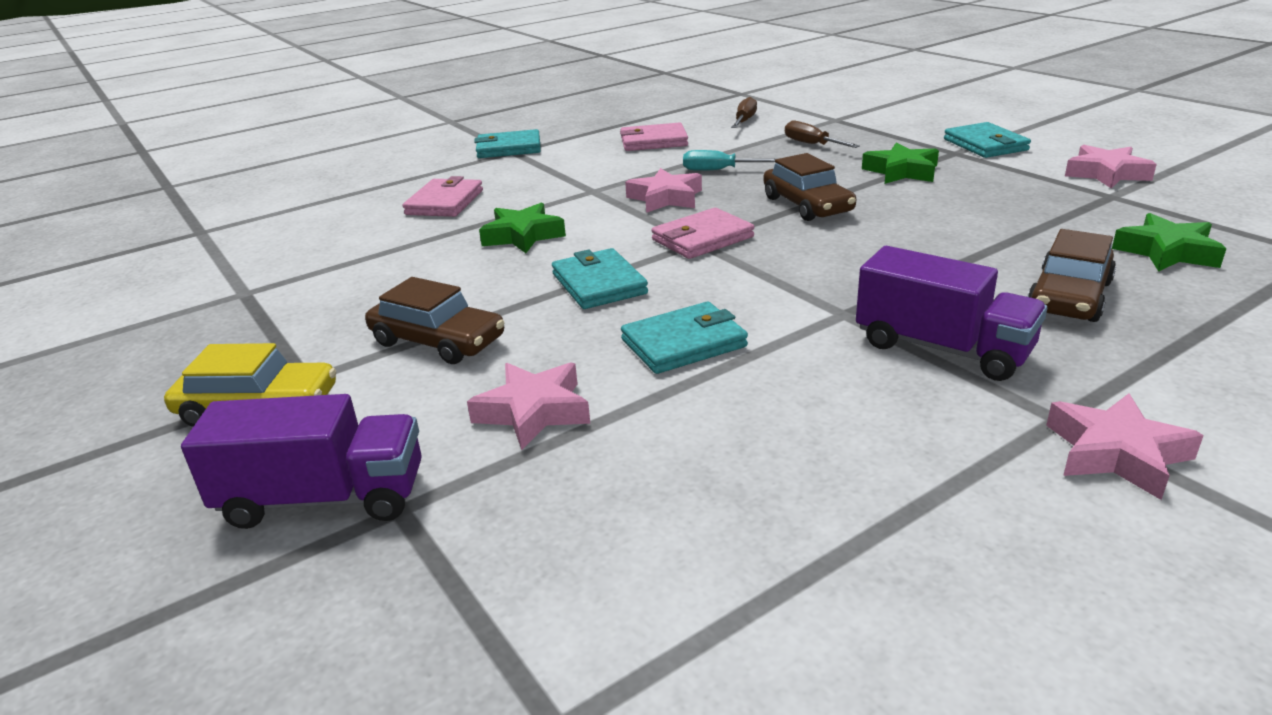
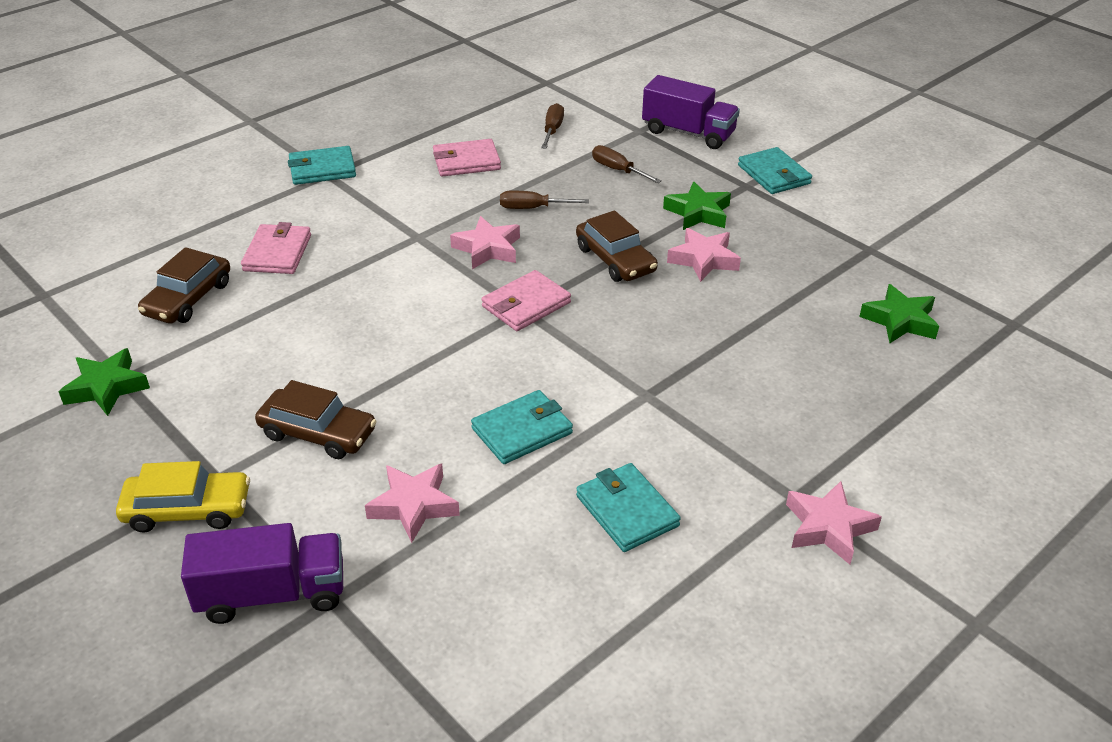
camera: 10 degrees left, 10 degrees up
(523, 236) = (363, 301): green star -> green star (106, 388)
(599, 284) = (443, 363): turquoise wallet -> turquoise wallet (627, 511)
(718, 170) = (533, 208): turquoise screwdriver -> brown screwdriver
(942, 348) = (720, 431): purple truck -> purple truck (688, 133)
(1069, 296) = (819, 373): brown car -> brown car (188, 299)
(1106, 174) = (870, 219): pink star -> pink star (703, 260)

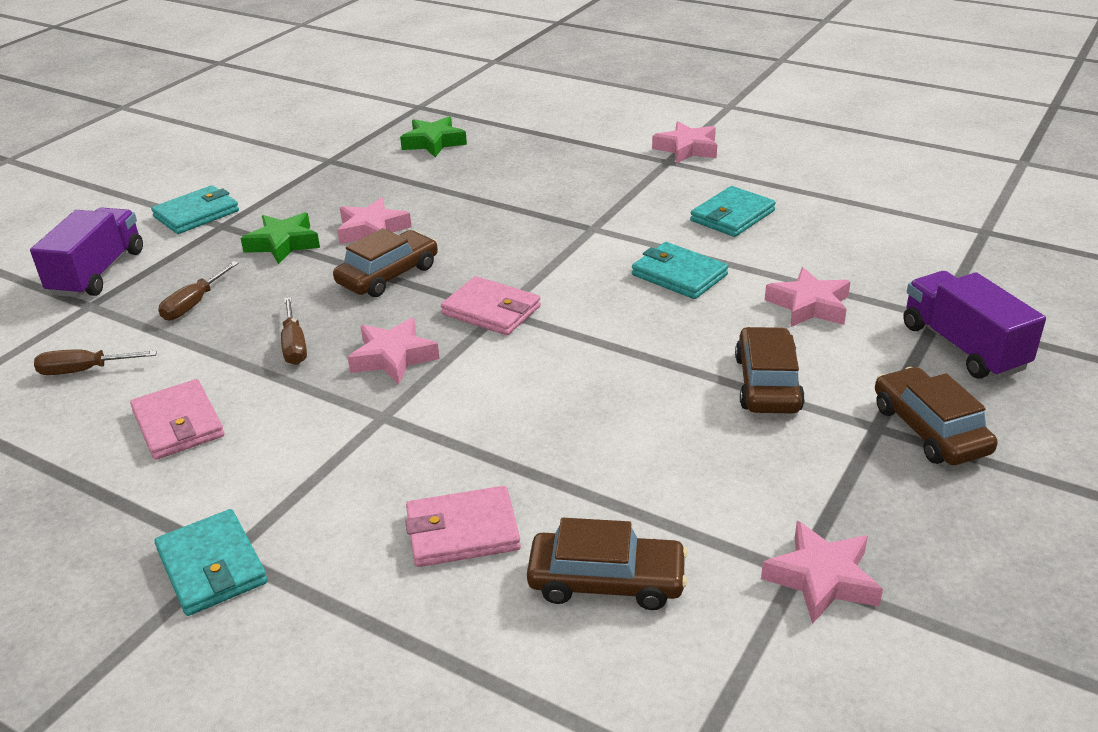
camera: 105 degrees left, 5 degrees down
(106, 388) = (822, 579): green star -> pink star
(187, 510) = (930, 429): yellow car -> brown car

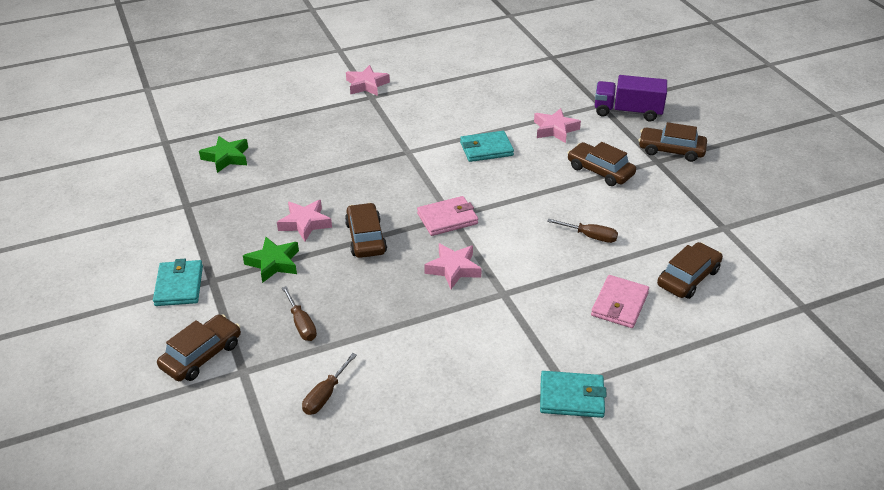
camera: 55 degrees left, 5 degrees up
(98, 273) = (202, 355): purple truck -> brown car
(178, 424) = (430, 371): pink wallet -> none
(294, 345) = (398, 299): brown screwdriver -> brown screwdriver (590, 236)
(732, 216) = (453, 107): turquoise wallet -> none
(822, 579) = (732, 223): pink star -> none

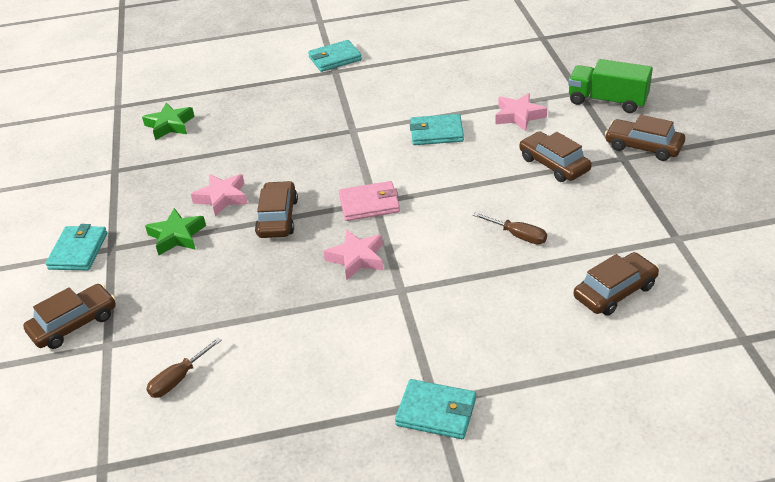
camera: 15 degrees right, 0 degrees up
(301, 324) = (181, 302): brown screwdriver -> none
(367, 85) = (335, 58): pink star -> turquoise wallet
(619, 304) = (525, 314): pink wallet -> none
(627, 112) = (607, 101): purple truck -> green truck

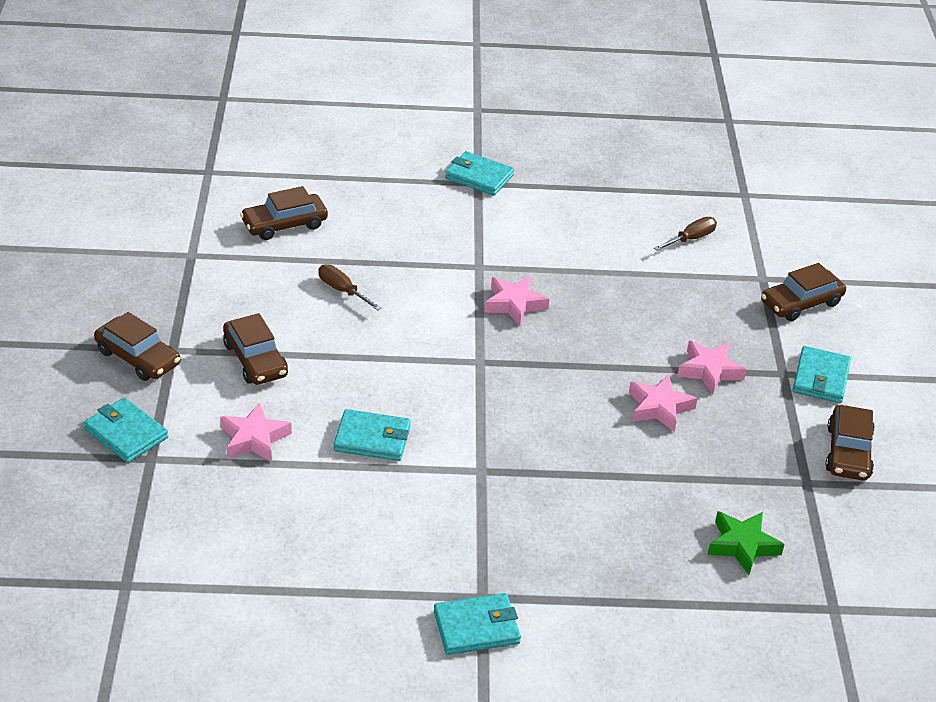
camera: 175 degrees left, 0 degrees up
(177, 236) = (709, 371): green star -> pink star
(278, 218) = (593, 367): brown car -> brown car (848, 452)
(369, 204) = (486, 360): pink wallet -> none
(607, 101) = (126, 433): green truck -> turquoise wallet

